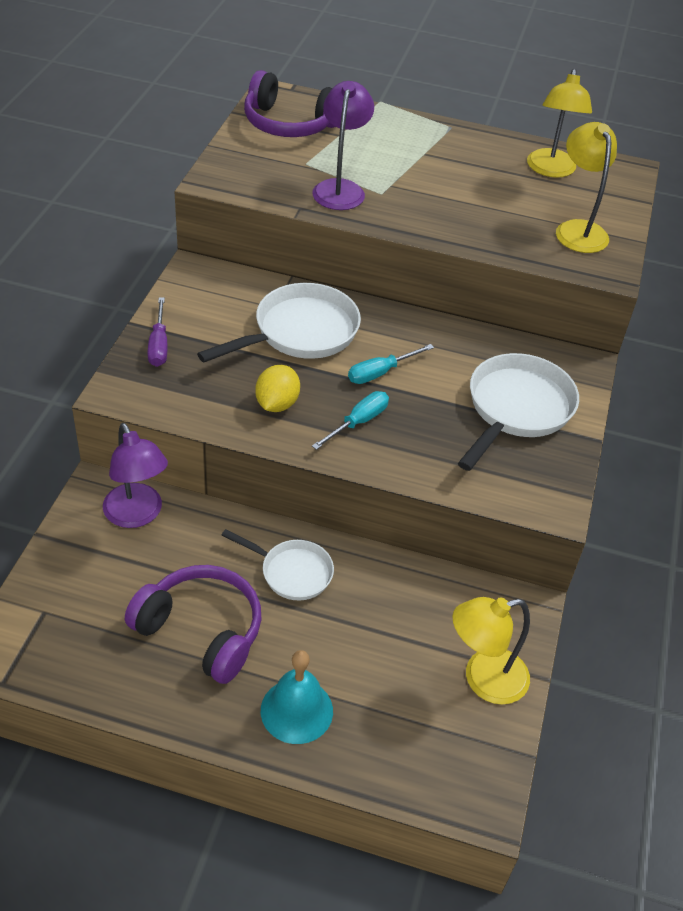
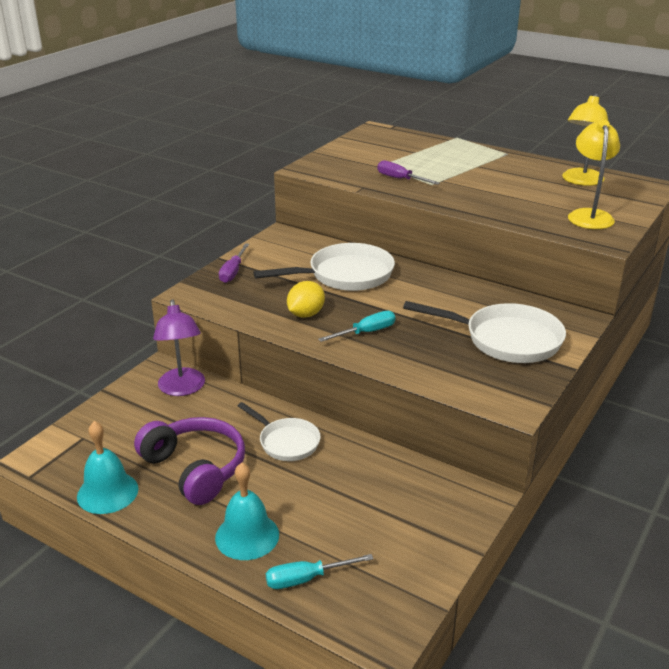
camera: 20 degrees right, 15 degrees down
(110, 685) = (107, 492): none -> turquoise bell
(289, 123) = (379, 144): purple headphones -> none
(340, 188) = (400, 179): purple lamp -> purple screwdriver
(380, 373) = (399, 305): turquoise screwdriver -> turquoise screwdriver (306, 579)
(483, 679) = (421, 543): yellow lamp -> none
(516, 409) = (506, 340): white pan -> white pan turned 60 degrees clockwise

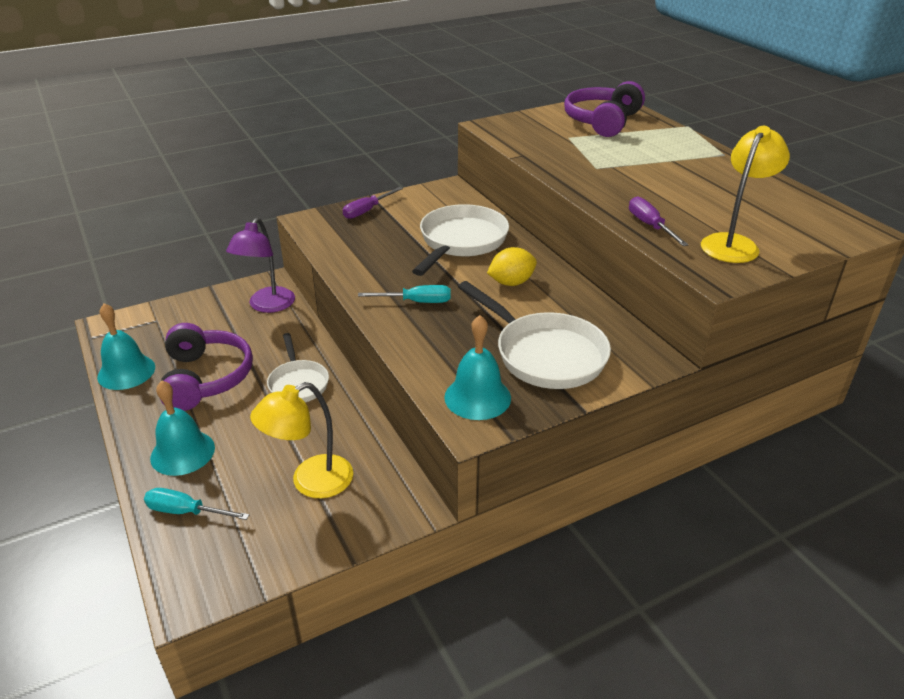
camera: 30 degrees right, 5 degrees up
(306, 314) = (383, 268): yellow lemon -> yellow lemon (511, 282)
(345, 275) = (461, 242): white pan -> white pan turned 75 degrees counterclockwise
(390, 147) = (602, 121): none -> purple headphones
(400, 179) = (570, 156): purple screwdriver -> purple screwdriver (650, 226)
(495, 386) = (477, 397): none -> turquoise bell
(580, 181) = (774, 203): yellow lamp -> yellow lamp (310, 482)

